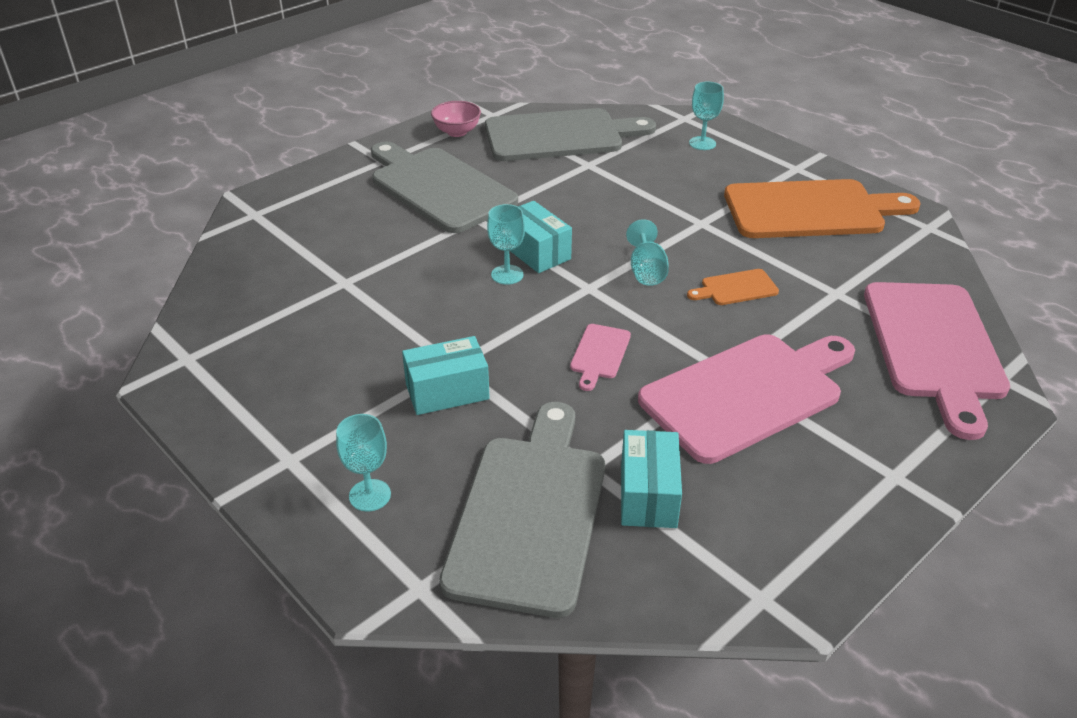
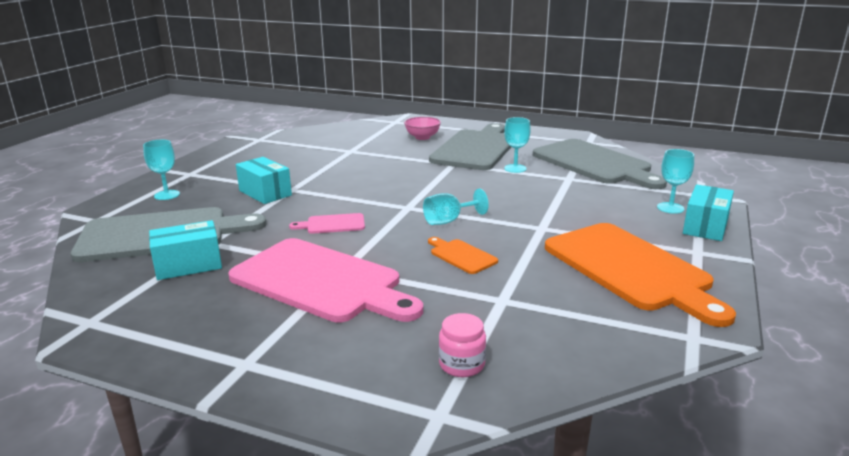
camera: 65 degrees right, 15 degrees down
(457, 132) = (550, 139): pink bowl -> pink bowl (422, 137)
(507, 275) = (398, 183): turquoise goblet -> turquoise goblet (515, 168)
(536, 252) = (434, 185): turquoise box -> turquoise box (705, 227)
(934, 346) = (462, 364): pink cutting board -> pink jar

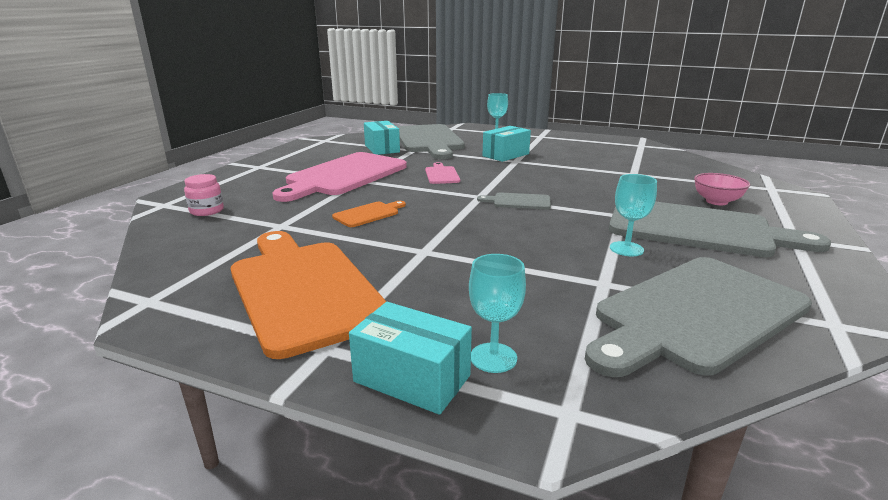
camera: 90 degrees right, 0 degrees up
(423, 193) = (518, 201): none -> grey cutting board
(449, 221) = (446, 211): turquoise goblet -> none
(630, 269) = (303, 289): orange cutting board -> orange cutting board turned 90 degrees clockwise

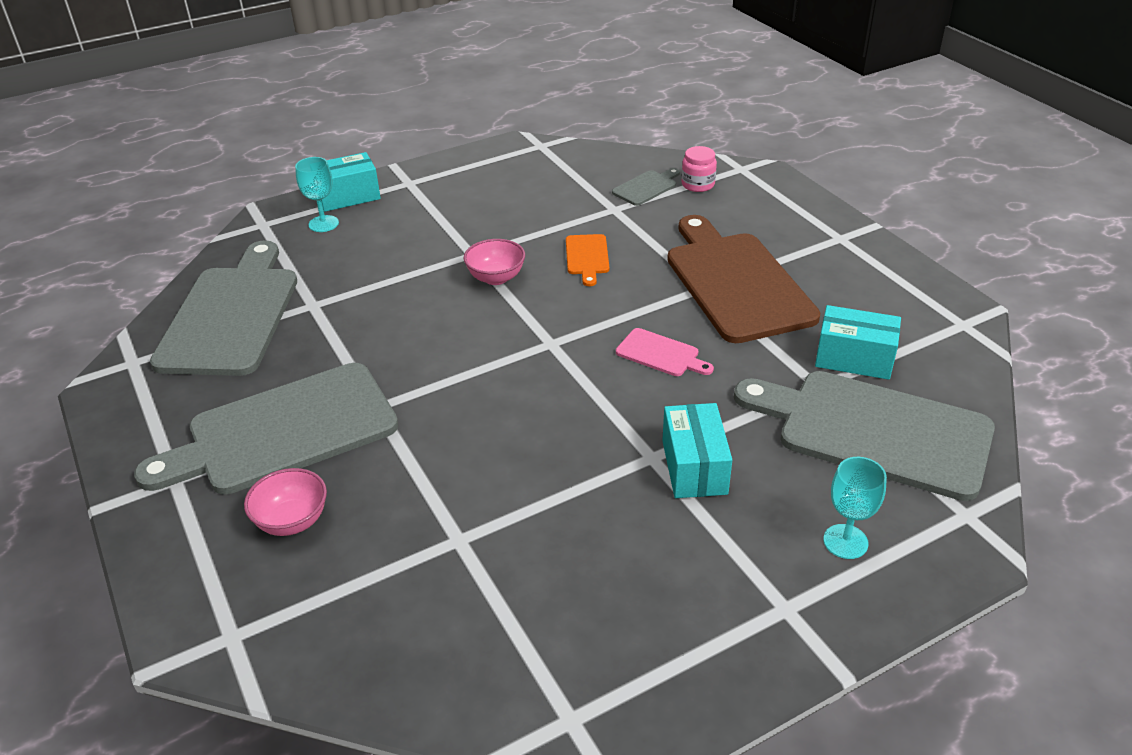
camera: 130 degrees right, 15 degrees up
(303, 289) = (483, 192): orange cutting board -> none
(344, 176) = (736, 282): pink cutting board -> brown cutting board
(441, 231) = (496, 278): none -> pink bowl
(518, 201) = (502, 361): grey cutting board -> grey cutting board (646, 187)
(626, 249) = (327, 354): turquoise goblet -> none

